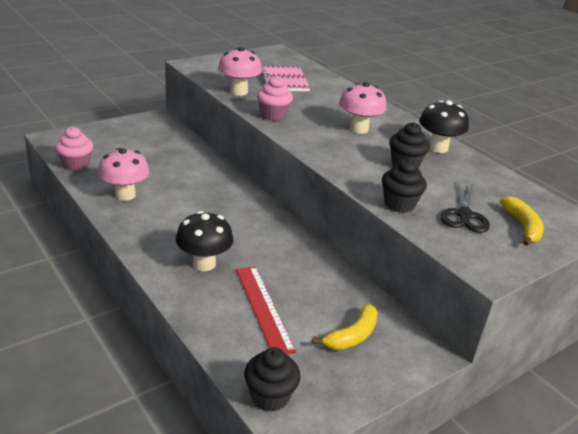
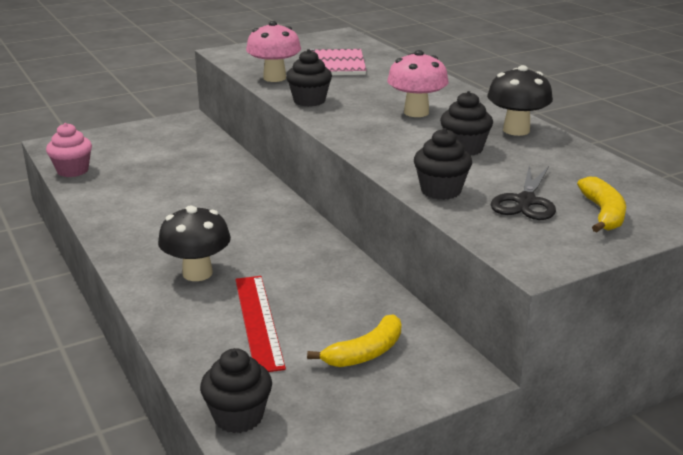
camera: 10 degrees right, 5 degrees down
(125, 195) = (122, 201): pink mushroom -> none
(273, 115) = (309, 101): pink cupcake -> black cupcake

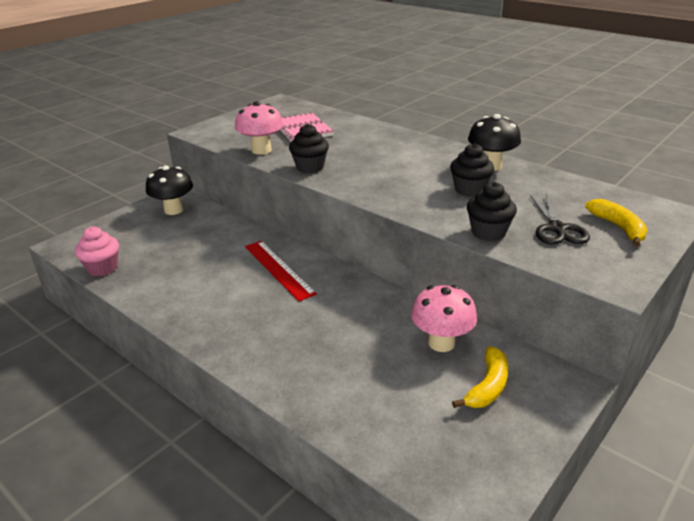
camera: 20 degrees left, 5 degrees up
(197, 273) = (294, 346): black mushroom -> black mushroom (174, 210)
(238, 417) = (437, 483): black cupcake -> none
(258, 321) = (381, 380): red ruler -> red ruler (278, 269)
(416, 112) = (403, 163): pink mushroom -> pink mushroom (441, 343)

